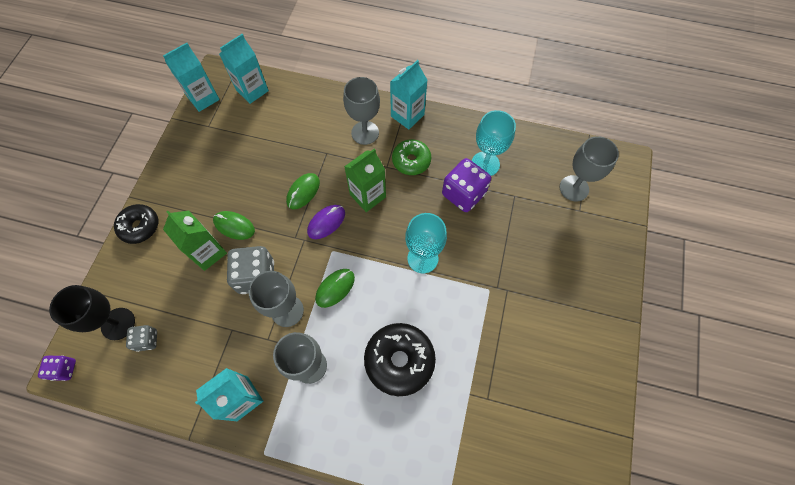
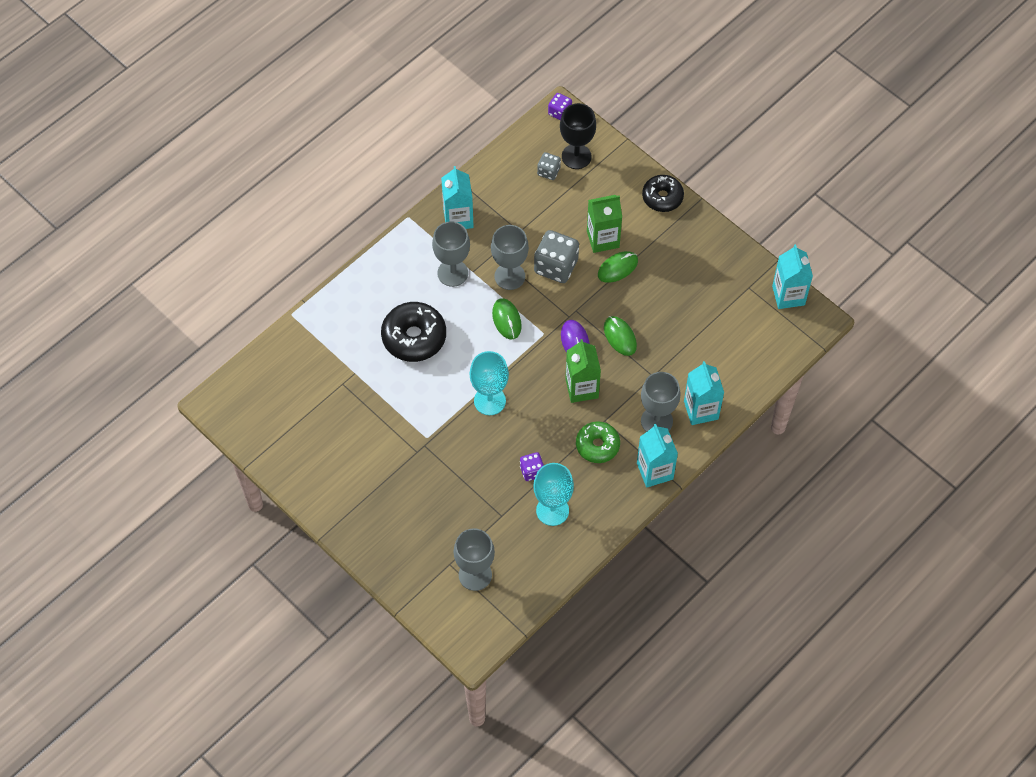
camera: 120 degrees right, 5 degrees down
(252, 90) = (773, 342): turquoise carton -> turquoise carton (701, 410)
(463, 194) = (532, 471): purple dice -> purple dice, size x0.54

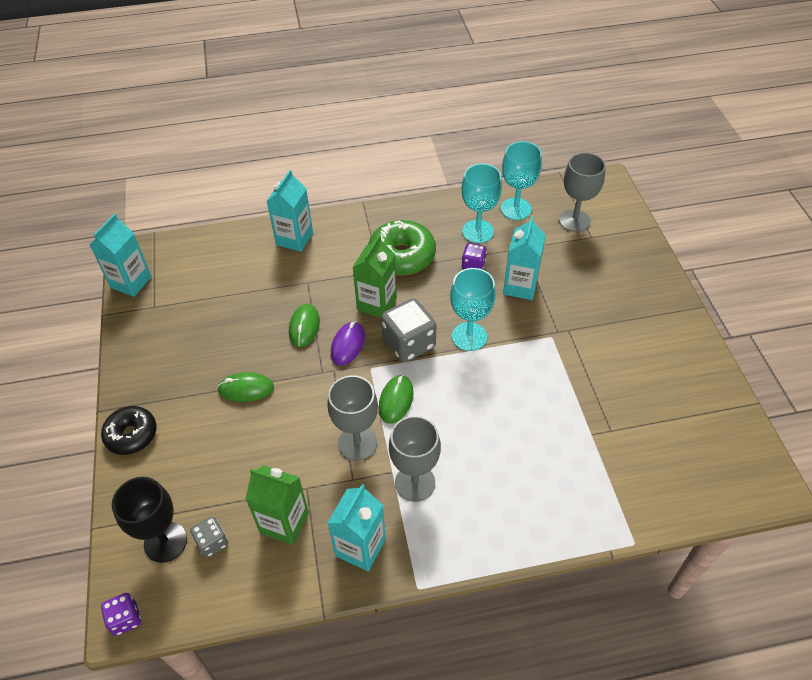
camera: 145 degrees left, 10 degrees down
(414, 337) = (504, 436): black donut -> none
(536, 558) = (516, 209): none -> turquoise goblet
(556, 266) = (302, 426): grey dice -> grey dice (409, 343)
(597, 445) = (402, 256): green donut -> green donut, size x1.51
(603, 239) = (231, 426): green carton -> green carton (284, 523)
(654, 471) = (372, 218): turquoise carton -> turquoise carton (520, 286)
(656, 421) = (337, 249): grey goblet -> none

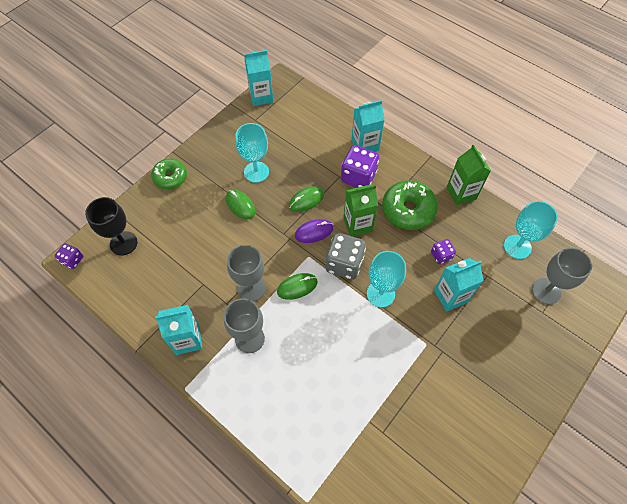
camera: 50 degrees right, 10 degrees up
(131, 435) = (170, 177): black donut -> green donut
(212, 542) = (138, 264): grey dice -> none
(284, 523) = (174, 290): green carton -> green carton (461, 193)
(324, 268) = (358, 177): none -> purple dice
(478, 231) = (472, 238): turquoise goblet -> turquoise goblet (256, 172)

